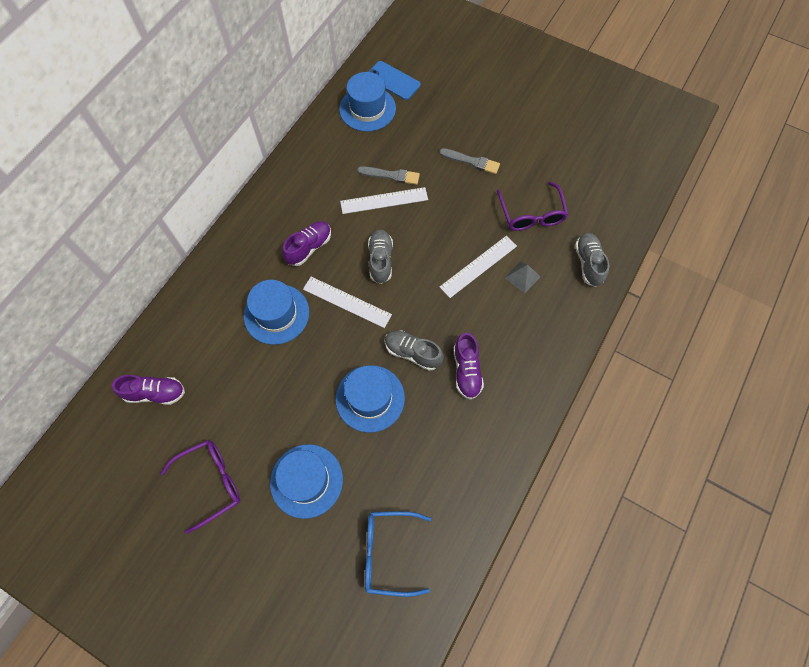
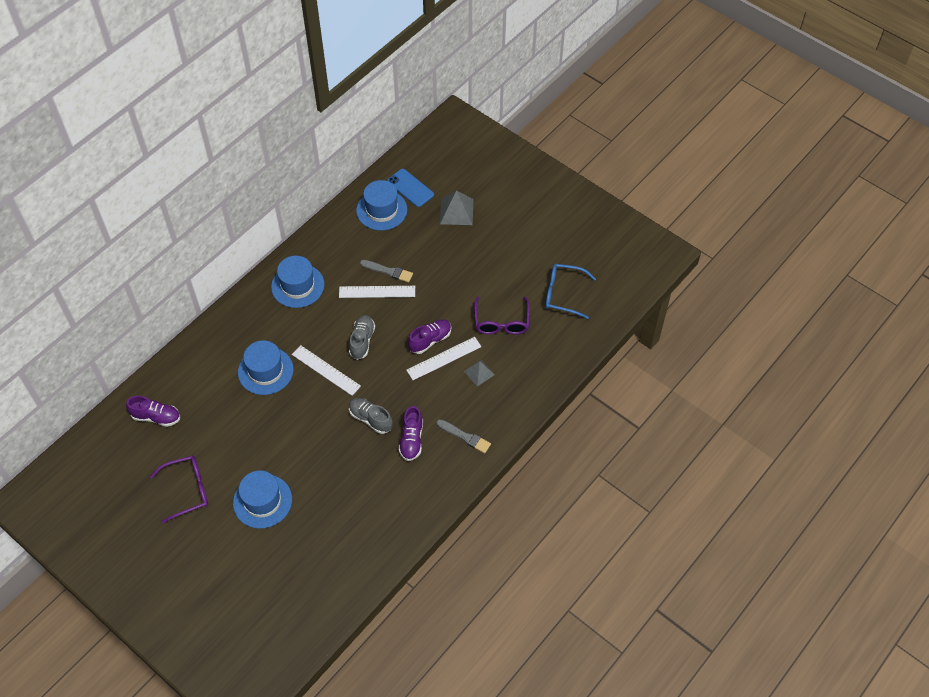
camera: 10 degrees right, 10 degrees down
(309, 247) = (304, 321): purple shoe -> purple shoe (430, 340)
(370, 398) = (327, 448): blue hat -> blue hat (297, 286)
(388, 552) = (314, 563): blue glasses -> blue glasses (563, 294)
(449, 99) = (456, 211): none -> grey pyramid
(471, 161) = (461, 269): grey brush -> grey brush (465, 437)
(588, 263) = (539, 370): grey shoe -> none

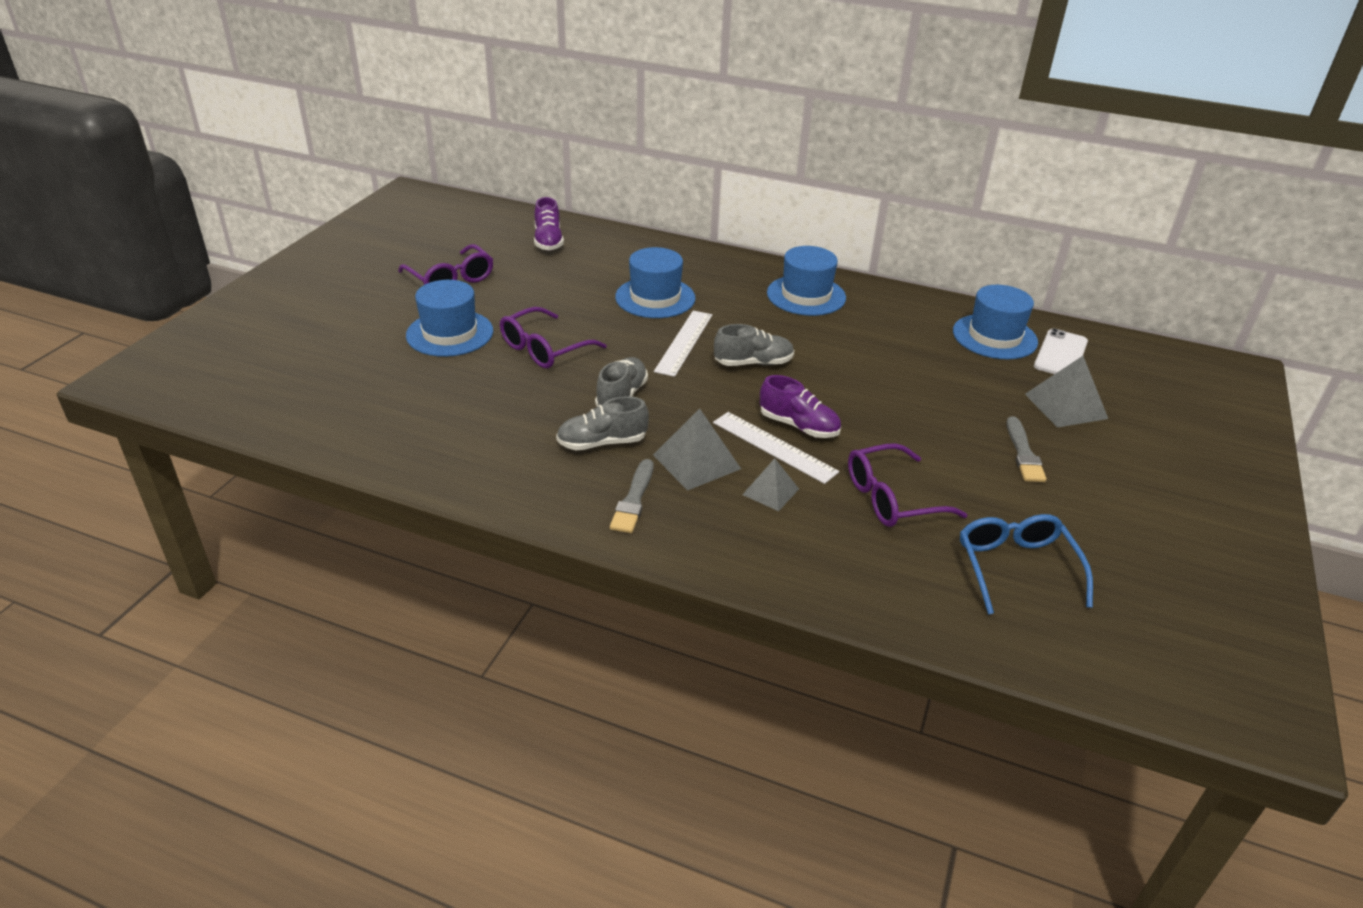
camera: 70 degrees right, 20 degrees down
(303, 449) = (544, 349): none -> purple glasses
(377, 291) = (849, 360): white ruler -> none
(388, 271) = (893, 363): grey brush -> grey brush (1023, 453)
(410, 188) = (1060, 354): blue phone -> white phone
(411, 440) = (602, 443): purple shoe -> grey shoe
(443, 399) = (696, 461): none -> grey pyramid

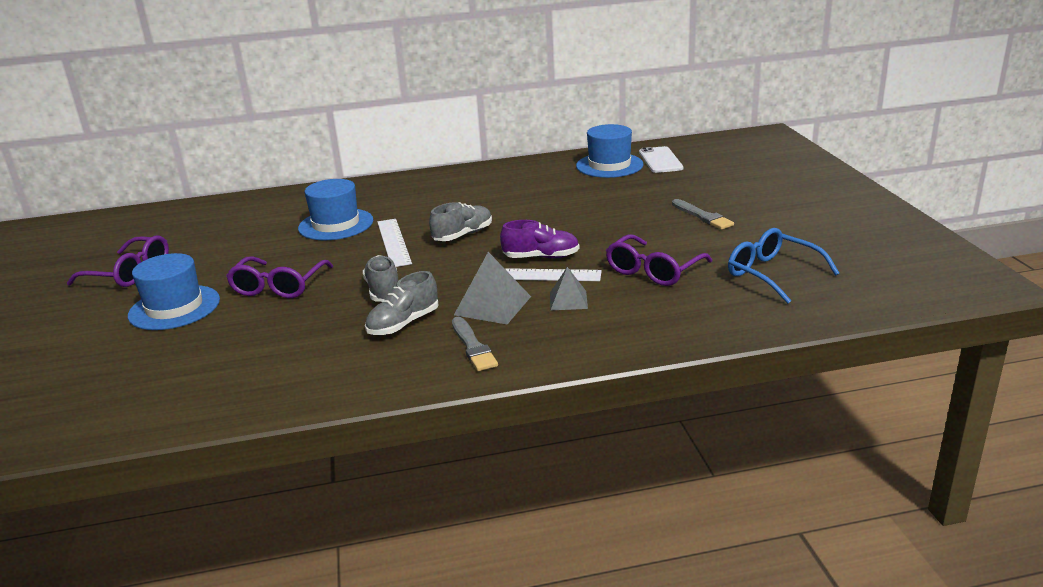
camera: 30 degrees left, 10 degrees down
(548, 241) = (195, 220): purple shoe -> none
(806, 295) = (453, 185): blue hat -> none
(1065, 406) = (696, 184): grey pyramid -> none

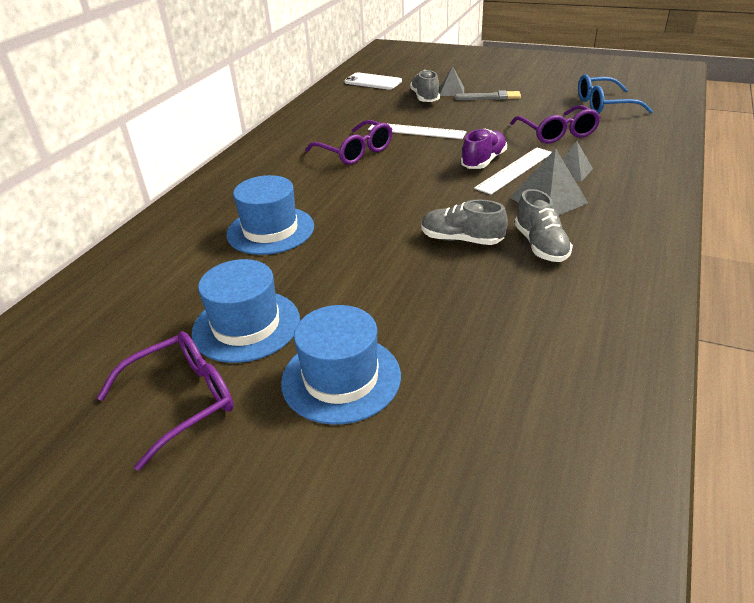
camera: 55 degrees left, 10 degrees up
(278, 287) = (377, 294): purple glasses -> purple glasses (355, 152)
(394, 242) = (361, 211): white ruler -> white ruler (416, 131)
(463, 235) = (394, 179): grey shoe -> grey shoe (425, 98)
(473, 347) = (614, 225): grey brush -> none
(609, 165) = (351, 97): blue hat -> blue hat (246, 325)
(691, 196) = (451, 91): none -> grey pyramid

